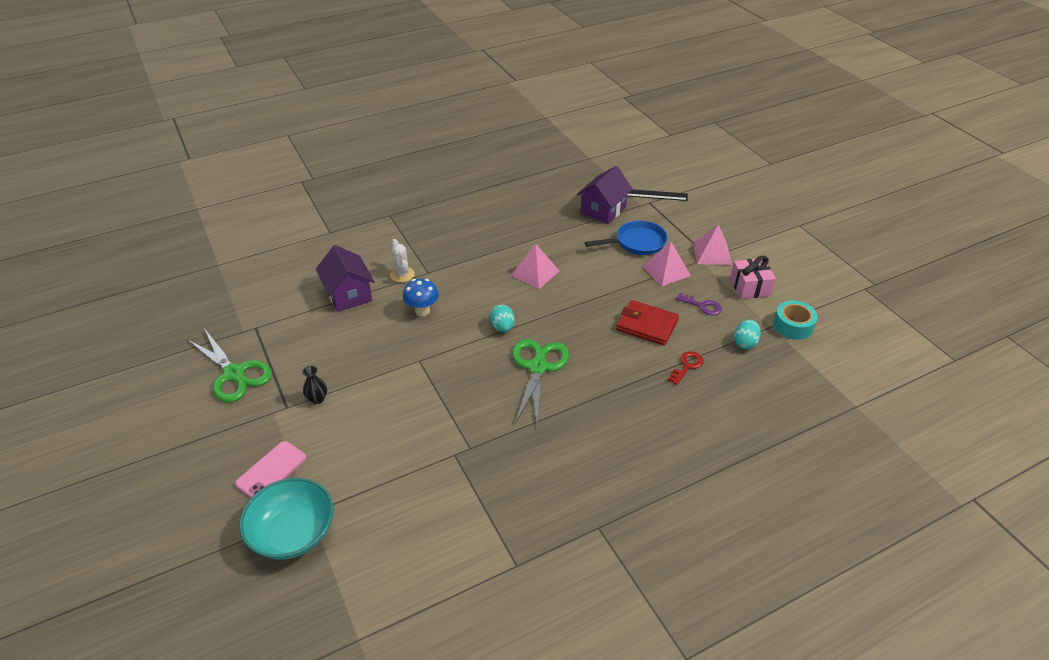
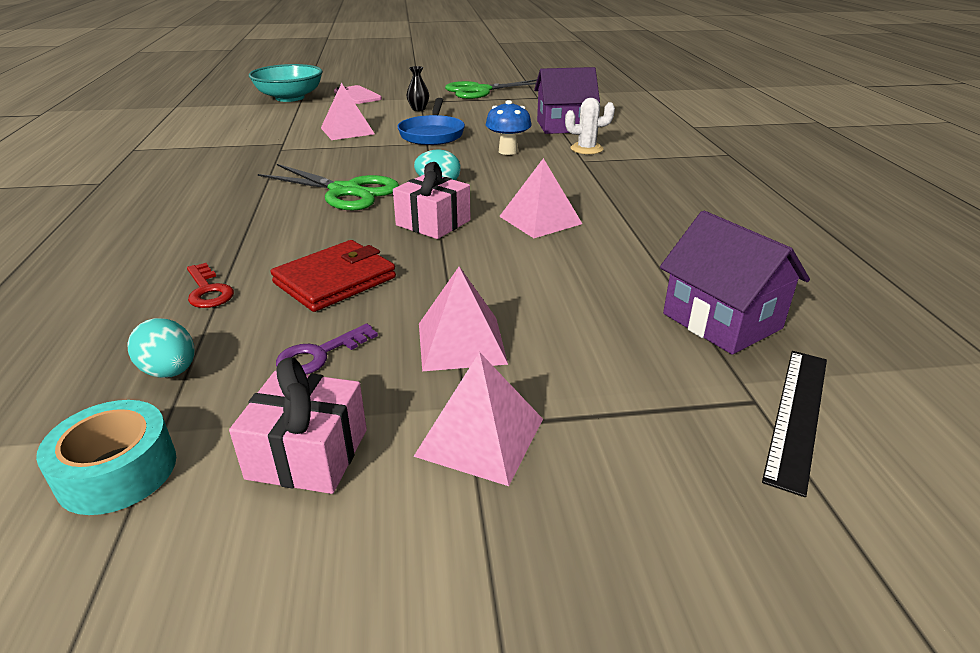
camera: 110 degrees right, 10 degrees down
(403, 424) = (347, 131): none -> pink pyramid
(562, 312) = (433, 223): none -> pink gift
(637, 243) = (579, 333): blue pan -> blue pan (432, 134)

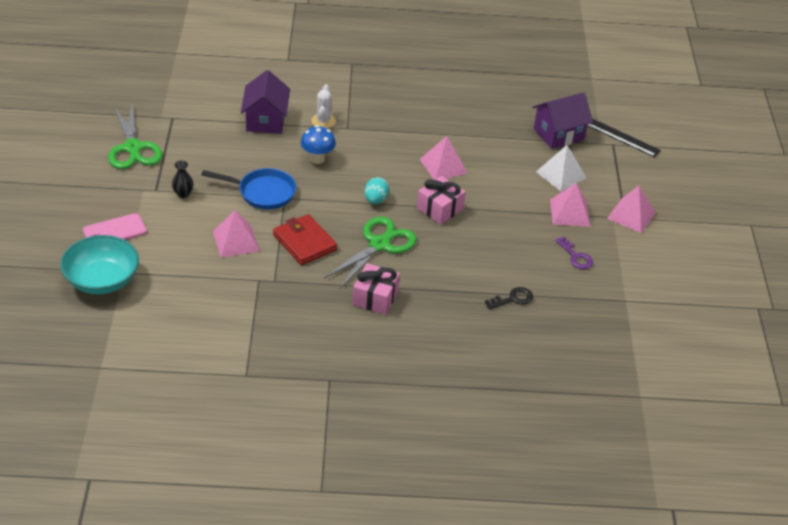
camera: 85 degrees left, 10 degrees up
(117, 471) = (648, 309): turquoise tape -> none
(170, 371) = (586, 303): turquoise egg -> none
(208, 291) = (513, 299): red key -> black key
(308, 454) = (639, 259): pink gift -> pink gift (375, 298)
(335, 280) = (507, 251): red wallet -> red wallet (304, 242)
(583, 328) = (561, 174): none -> white pyramid

